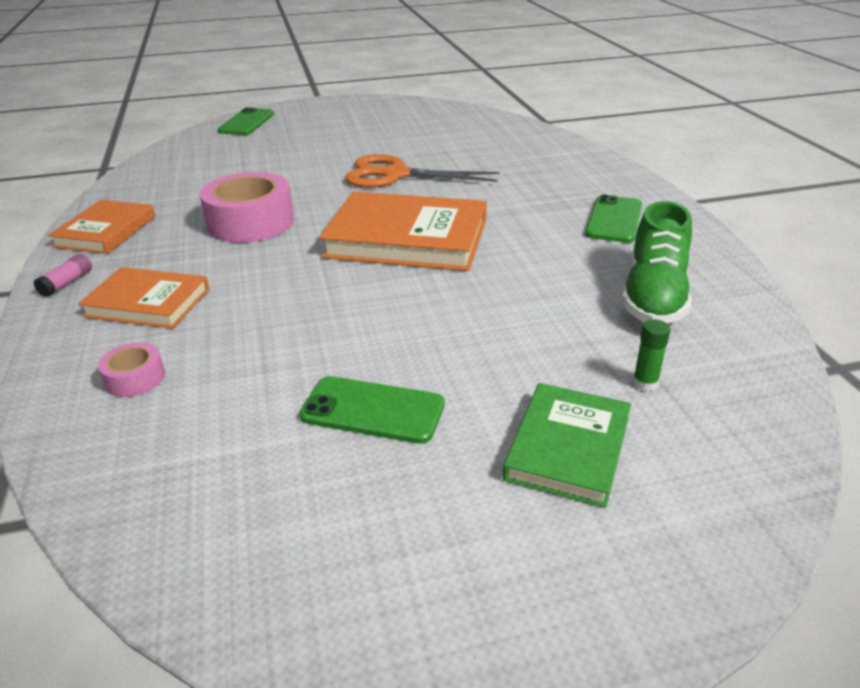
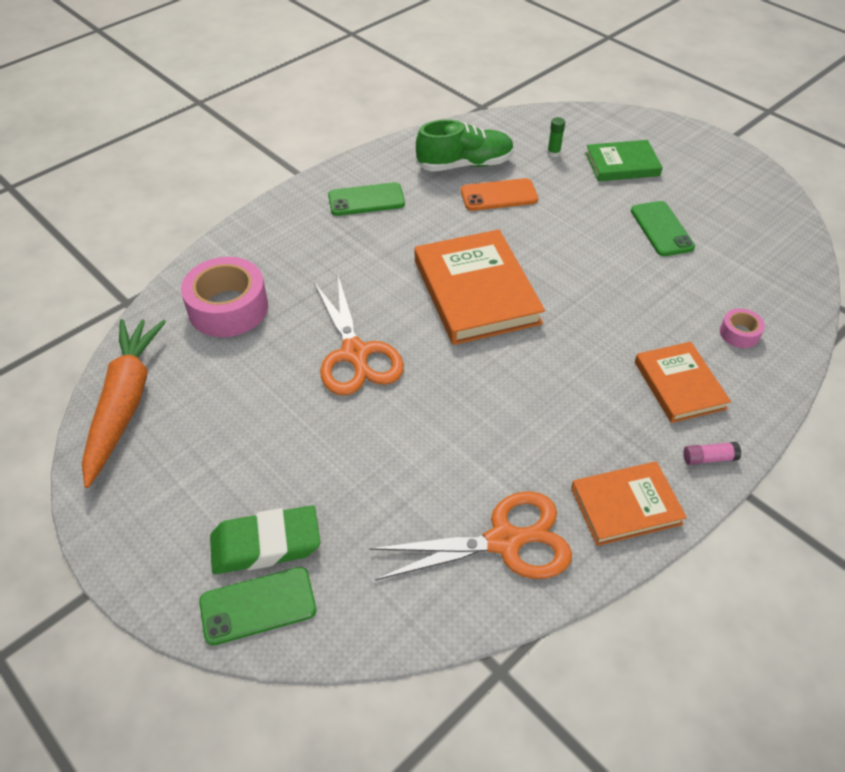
camera: 120 degrees left, 15 degrees up
(164, 185) = (505, 541): none -> orange scissors
(251, 222) = (524, 404): pink tape -> pink tape (228, 308)
(279, 128) = (266, 544): none -> green eraser
(439, 111) = (125, 403): none -> orange carrot
(563, 300) = (499, 195): none -> orange phone

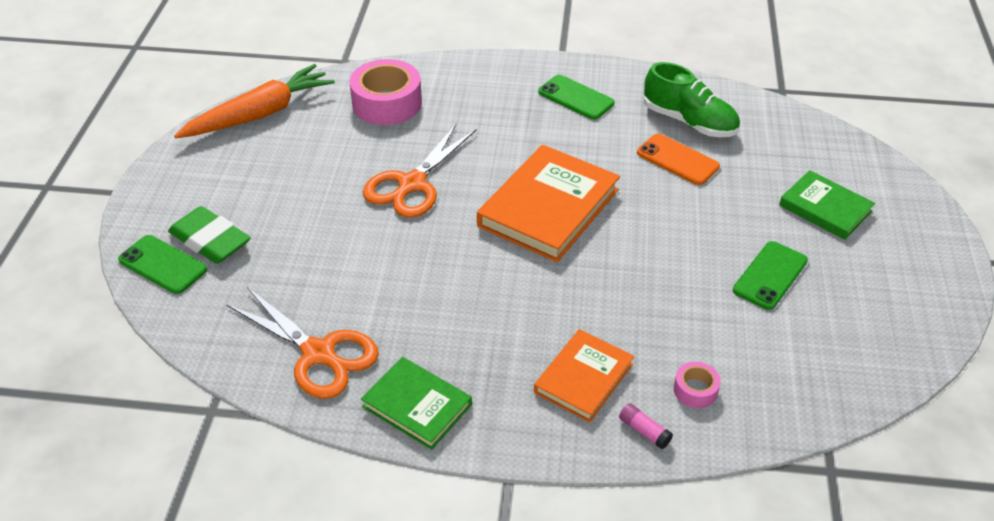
camera: 50 degrees right, 5 degrees down
(553, 153) = (778, 161): green glue stick -> none
(625, 506) = (417, 406): orange book -> green book
(709, 458) = (520, 435): pink glue stick -> pink glue stick (644, 431)

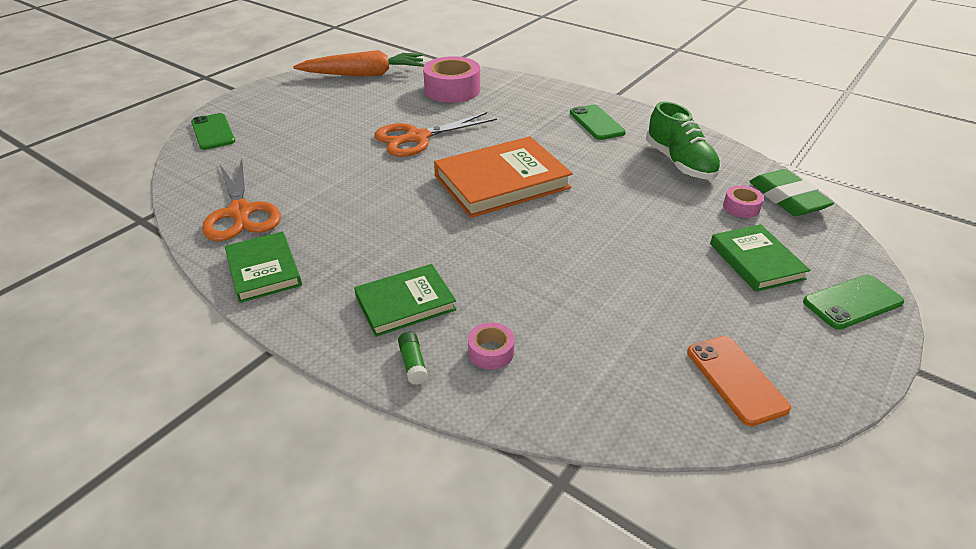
camera: 30 degrees right, 5 degrees down
(210, 240) = (255, 128): green eraser -> green eraser (787, 198)
(583, 378) = (405, 303): orange book -> green book
(644, 431) = (413, 363): pink glue stick -> green glue stick
(677, 160) = (643, 184): orange phone -> orange phone (736, 379)
(770, 276) = (650, 292): green phone -> green phone (852, 302)
(775, 154) = (741, 207): none -> pink tape

